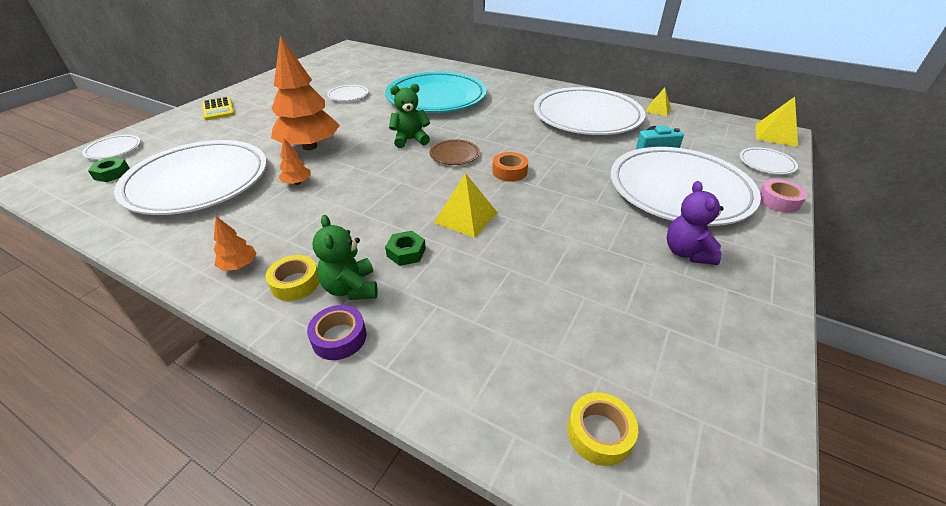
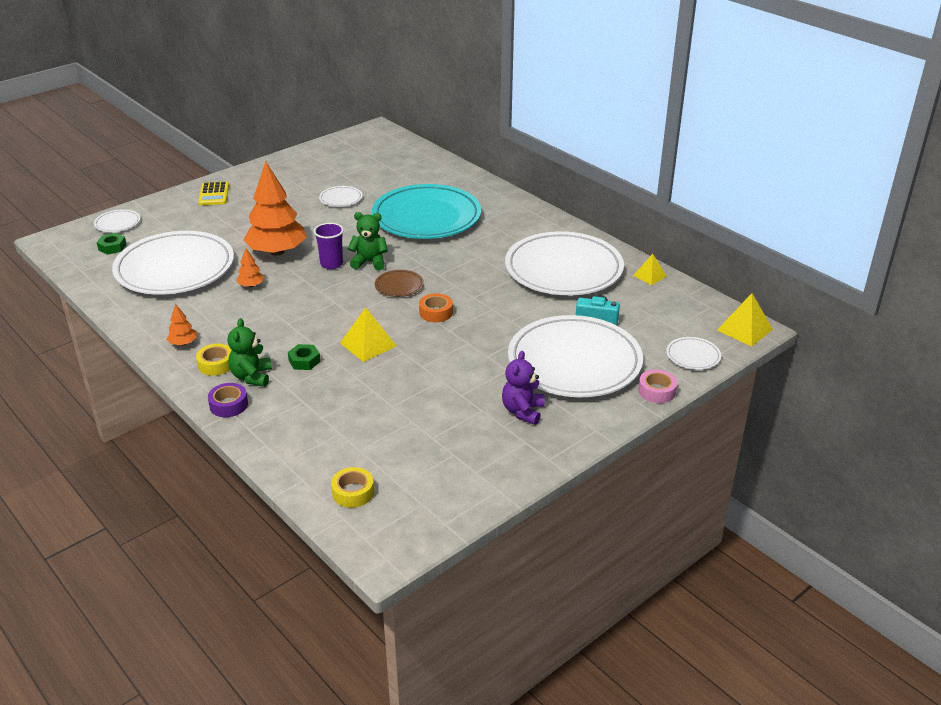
camera: 20 degrees right, 5 degrees down
(373, 148) = (331, 264): none -> purple cup

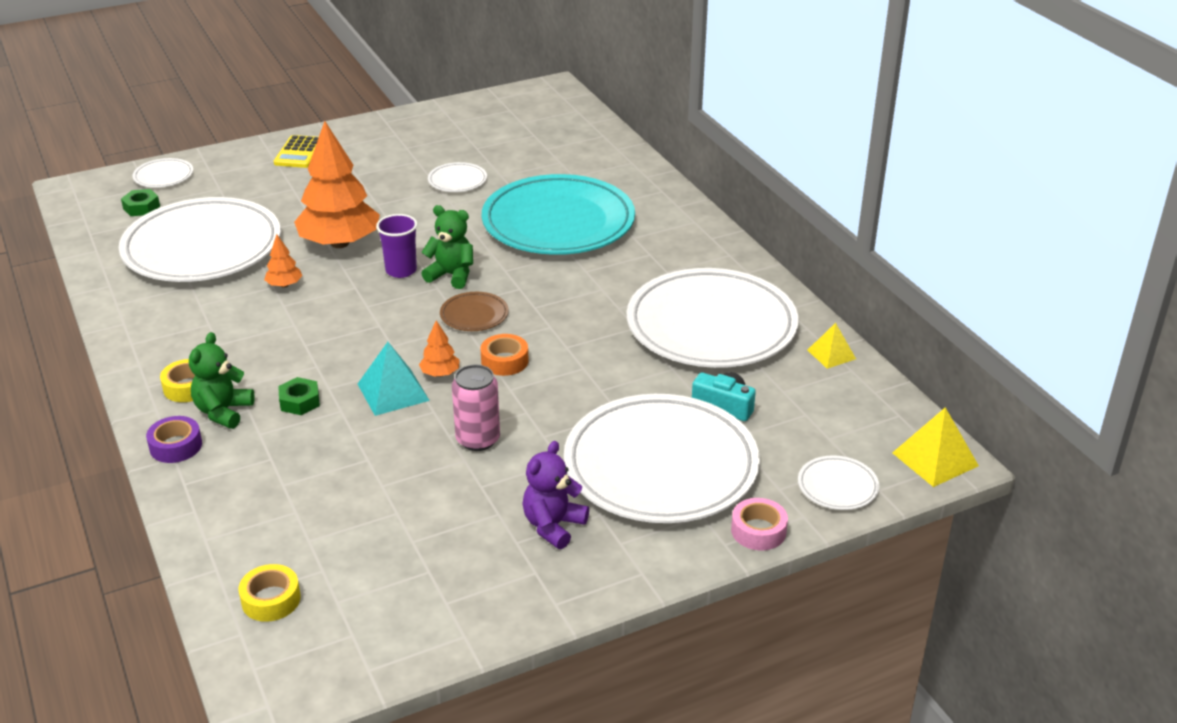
camera: 15 degrees right, 0 degrees up
(183, 343) = (162, 351): orange tree -> orange tree (440, 373)
(368, 344) = (393, 392): yellow pyramid -> turquoise pyramid
(443, 365) = (478, 439): none -> pink can

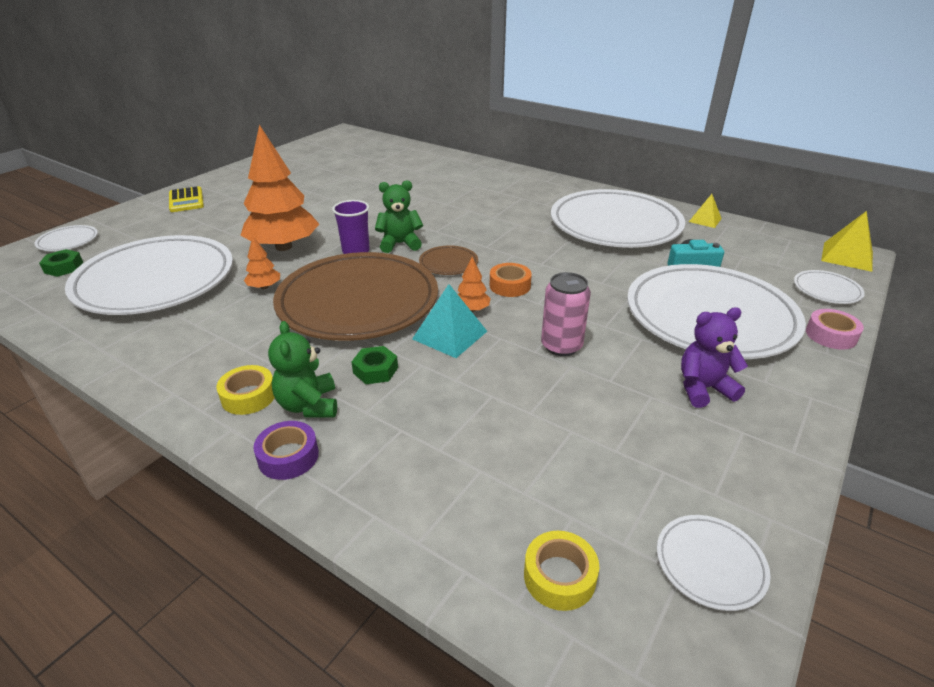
camera: 30 degrees left, 0 degrees up
(349, 329) = (358, 302): none -> brown plate
(457, 180) = (335, 189): white plate -> white plate (710, 564)
(553, 526) = (703, 389): purple teddy bear -> purple teddy bear turned 75 degrees clockwise
(558, 222) = (438, 195): turquoise plate -> none

